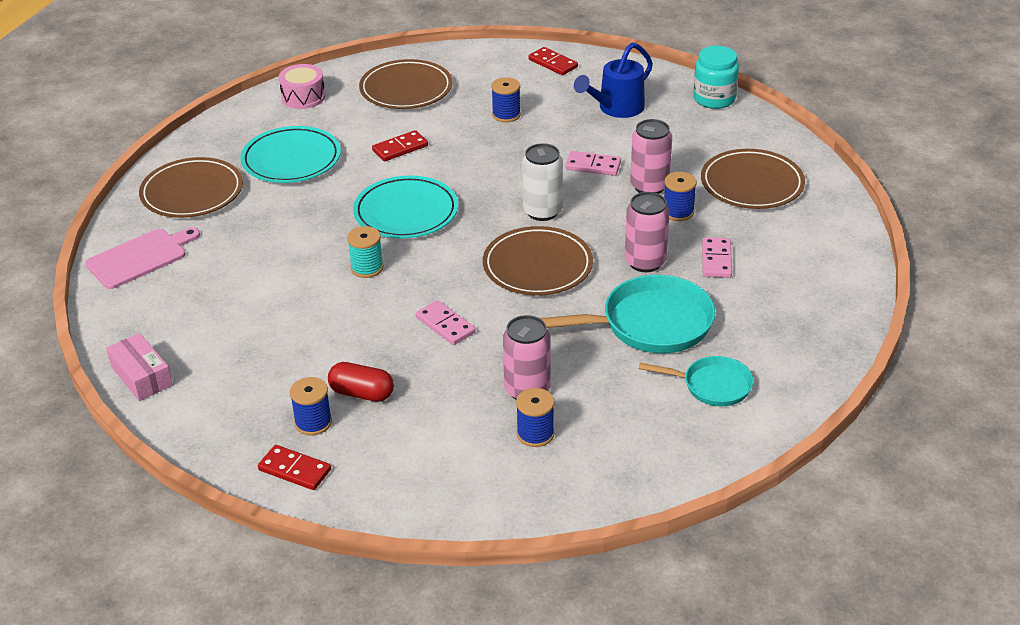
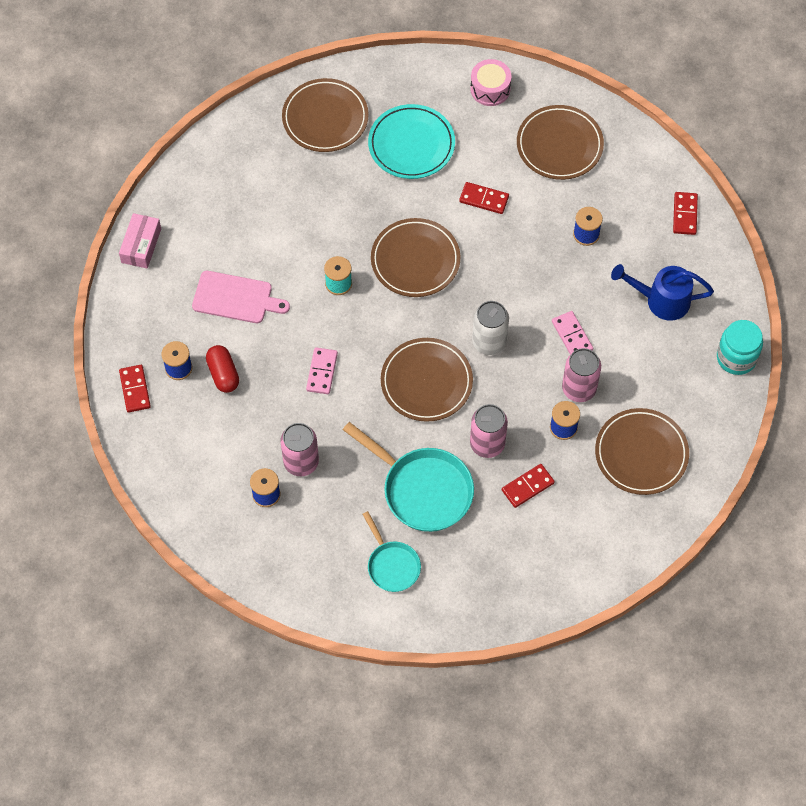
camera: 50 degrees right, 25 degrees up
(140, 257) = (238, 148): pink cutting board -> pink cutting board (236, 298)
(406, 212) = (415, 260): turquoise plate -> brown plate
(716, 260) = (527, 486): pink domino -> red domino

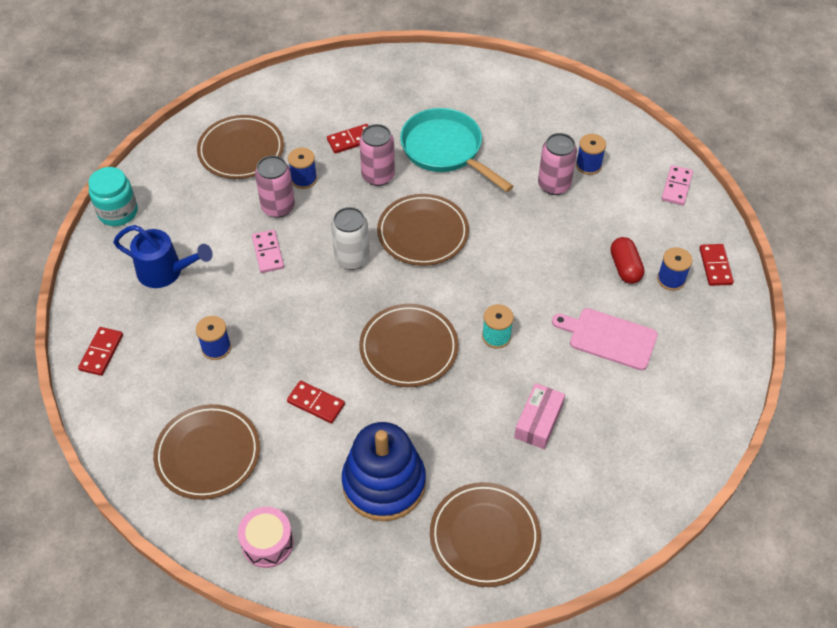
camera: 170 degrees left, 10 degrees down
(141, 245) = (715, 410): pink box -> pink box (538, 421)
(322, 372) = (525, 256): pink domino -> pink domino (676, 187)
(392, 565) = (483, 103): turquoise pan -> none
(411, 144) = (384, 483): turquoise plate -> blue stacking toy

